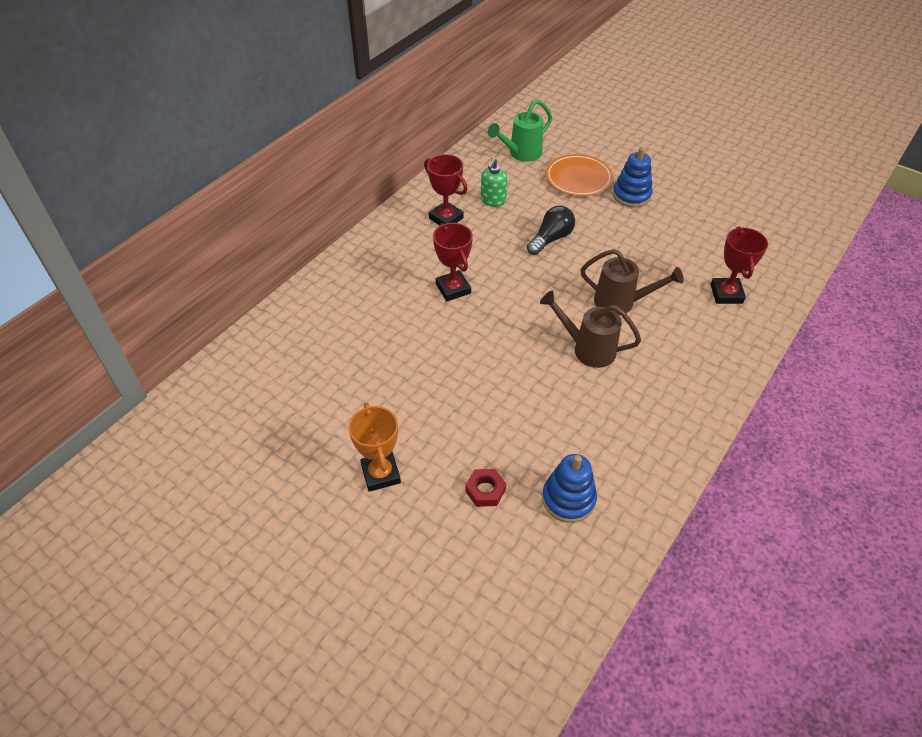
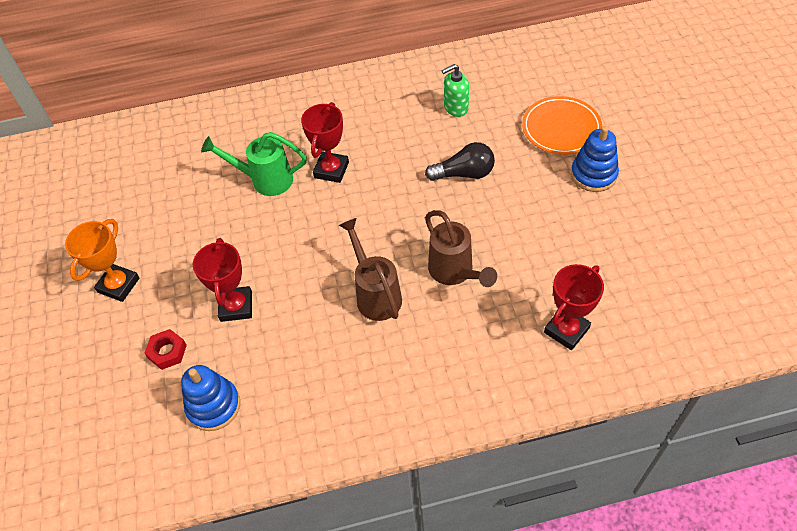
camera: 45 degrees right, 5 degrees up
(446, 218) = (397, 102): red trophy -> red trophy (236, 306)
(521, 154) = (535, 75): green watering can -> green watering can (265, 180)

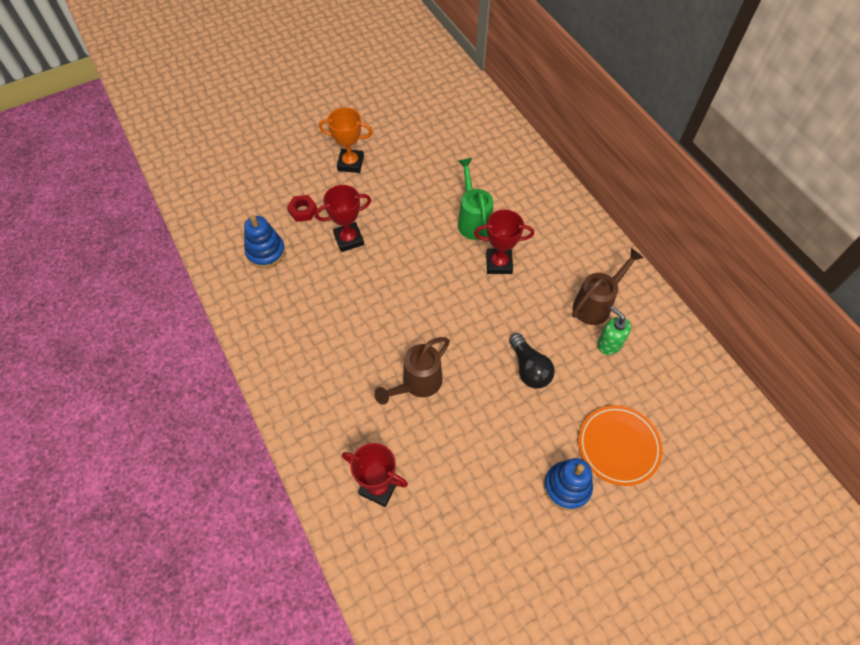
camera: 70 degrees right, 5 degrees up
(375, 294) = (381, 329): brown watering can -> brown watering can (596, 304)

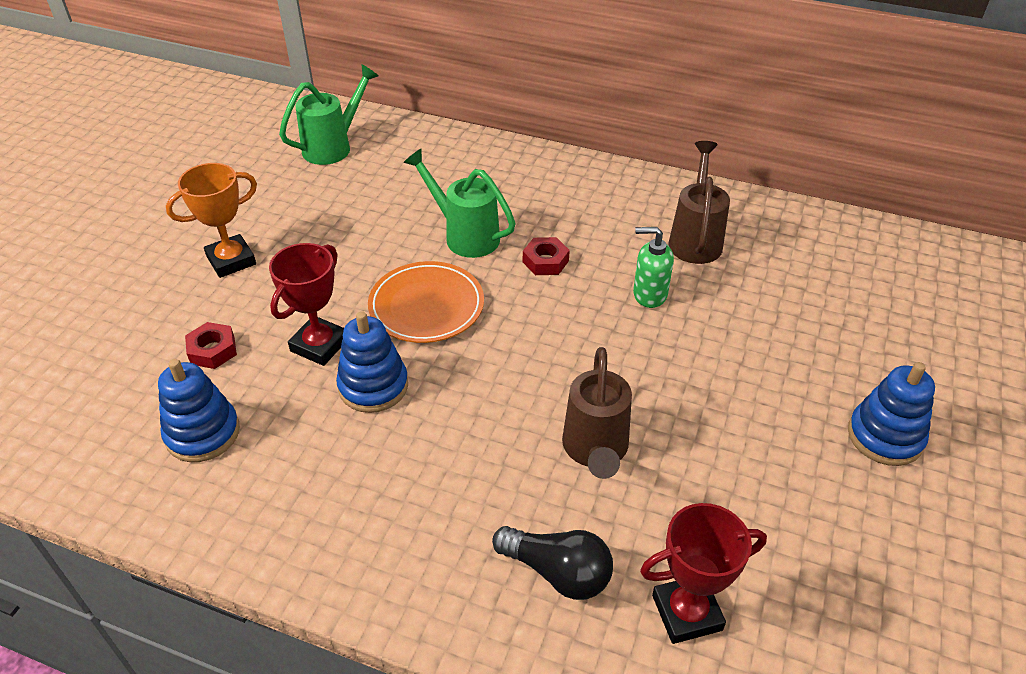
camera: 40 degrees left, 15 degrees down
(352, 278) = (373, 386): none -> blue stacking toy
(458, 118) = (333, 147): none -> green watering can
(499, 263) = (545, 261): red trophy -> red nut
(529, 368) = (702, 344): black light bulb -> black light bulb (558, 572)
(609, 344) = (752, 267): green soap dispenser -> green soap dispenser (649, 294)
(618, 446) = (880, 357): orange plate -> orange plate (426, 306)

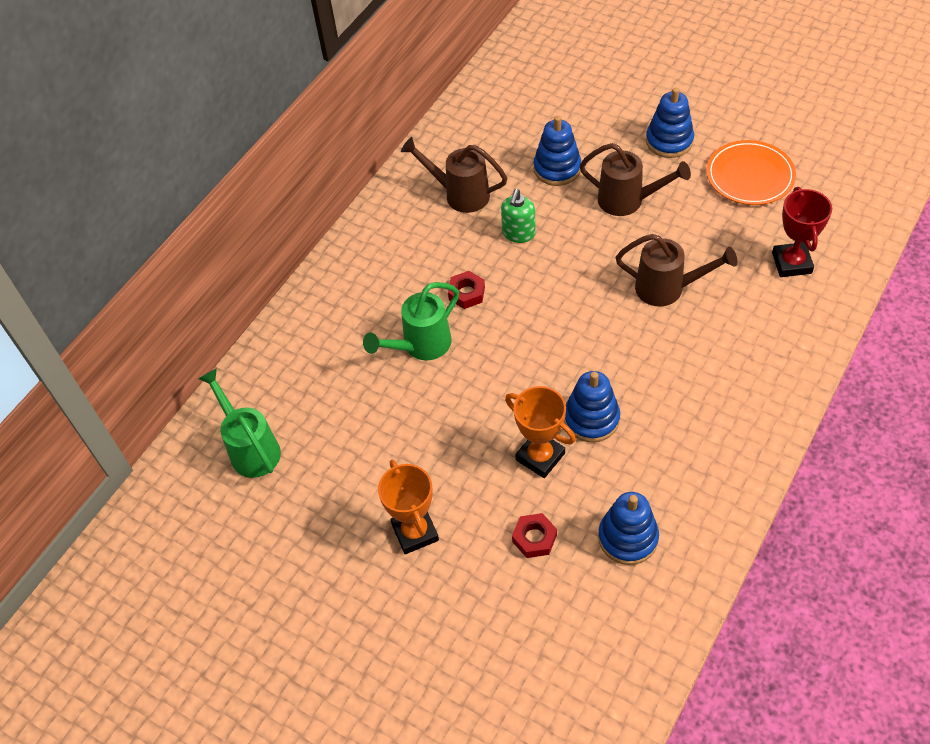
camera: 75 degrees left, 10 degrees up
(319, 345) = (540, 457): red trophy -> orange trophy
(426, 306) = (506, 379): orange plate -> orange plate (749, 176)
(558, 572) = (762, 321): black light bulb -> none
(744, 396) = (627, 201): none -> brown watering can
(774, 319) = (557, 169): none -> blue stacking toy

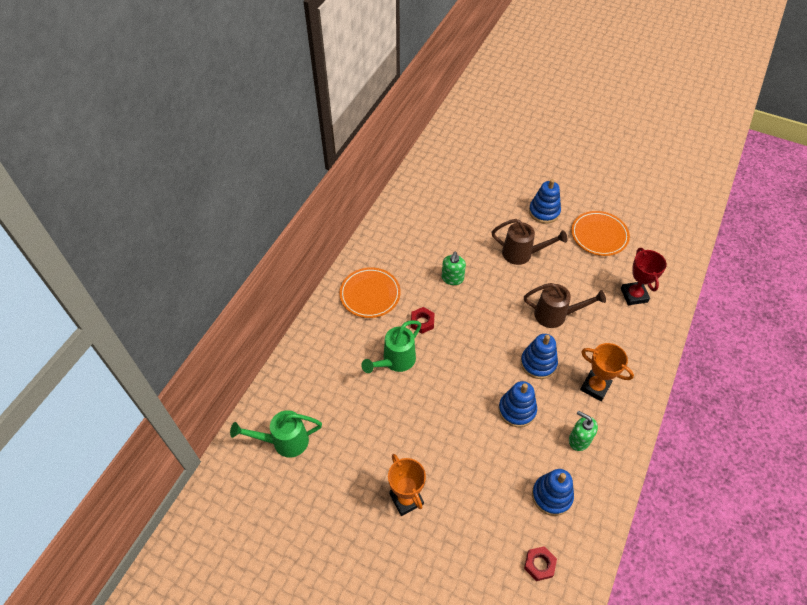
camera: 10 degrees left, 0 degrees up
(251, 448) = (284, 441): green watering can -> green watering can turned 60 degrees counterclockwise
(395, 253) = (370, 294): none -> orange plate
(460, 194) = (410, 251): brown watering can -> none
(534, 538) = (489, 499): red nut -> red nut (539, 564)
(540, 457) = (485, 439): orange trophy -> orange trophy (595, 387)
(557, 169) = (472, 232): blue stacking toy -> blue stacking toy (538, 363)
(679, 463) = (579, 440): none -> green soap dispenser

